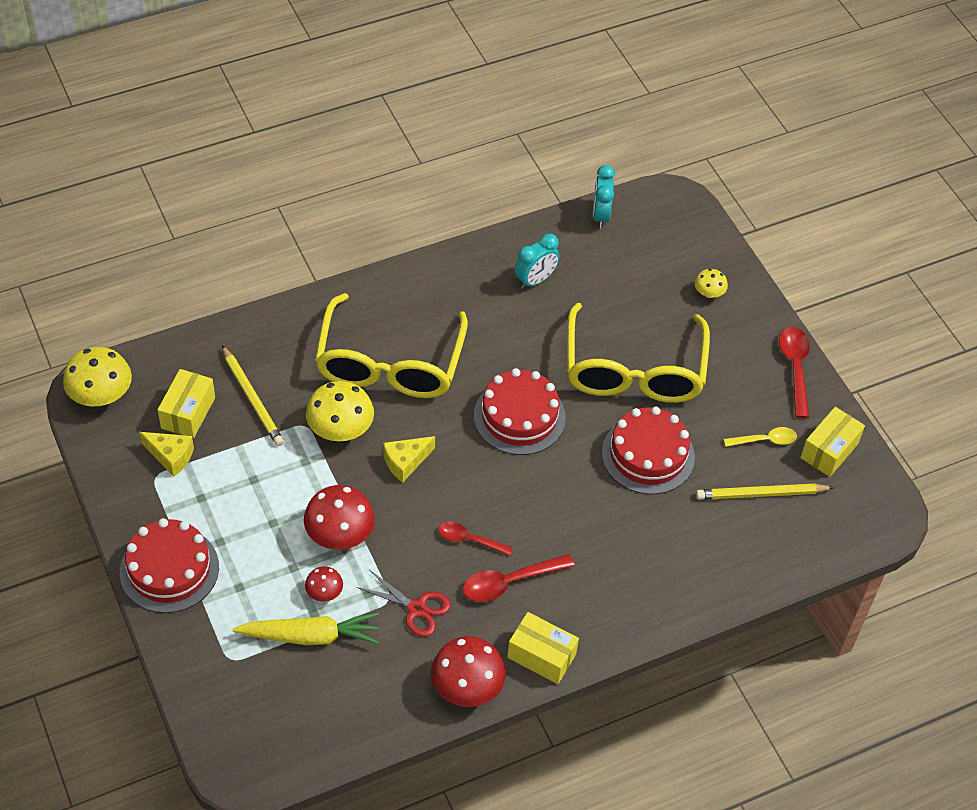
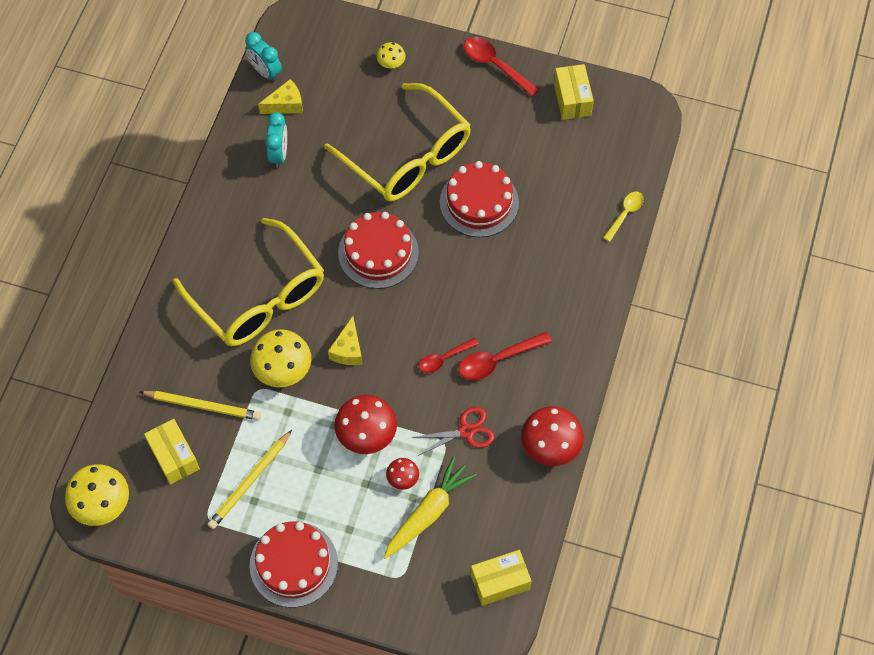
camera: 45 degrees left, 10 degrees up
(171, 456) = (200, 495): yellow cheese -> yellow cheese (286, 104)
(510, 582) = (498, 360): red spoon -> red spoon turned 45 degrees clockwise
(541, 656) = (567, 384): yellow box -> yellow box (500, 582)
(761, 494) = (567, 163): yellow pencil -> yellow pencil (250, 481)
(765, 440) = (531, 128): yellow spoon -> yellow spoon (625, 214)

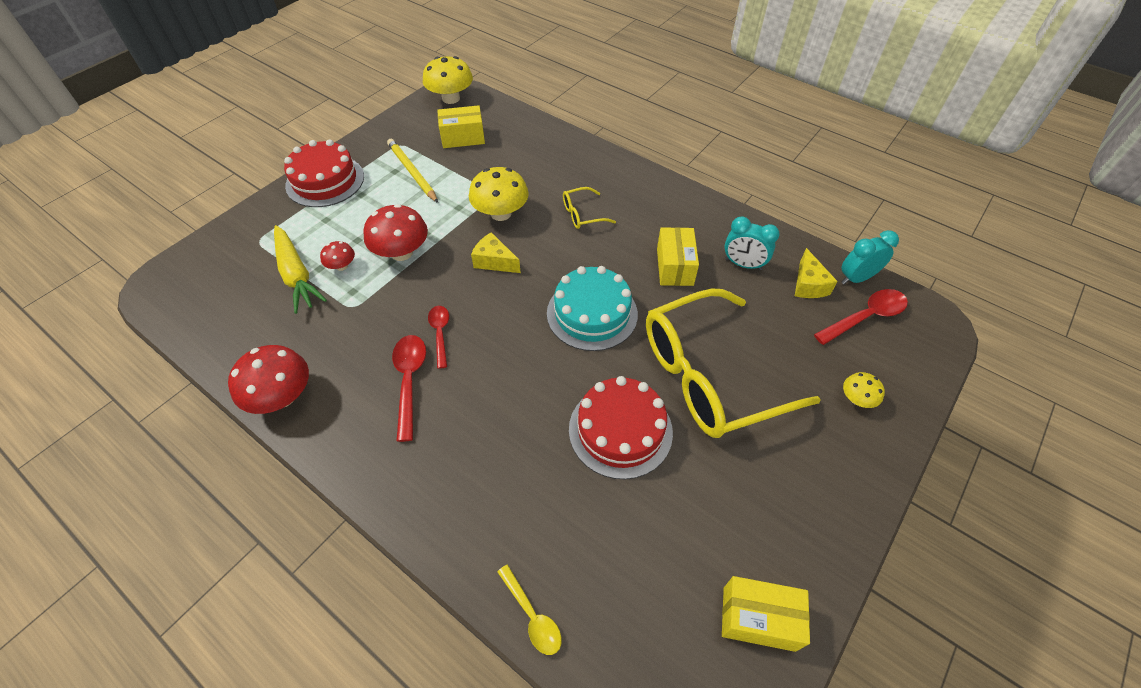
camera: 110 degrees right, 10 degrees down
(202, 406) = (496, 160): yellow pencil -> none
(259, 297) = (582, 214): yellow glasses -> yellow glasses, size x0.41
(378, 252) = (592, 313): red cake -> turquoise cake
(466, 431) = (351, 328): red scissors -> none
(495, 65) = (839, 526): red spoon -> red spoon (865, 317)
(500, 582) = (191, 307): yellow box -> yellow box (674, 267)

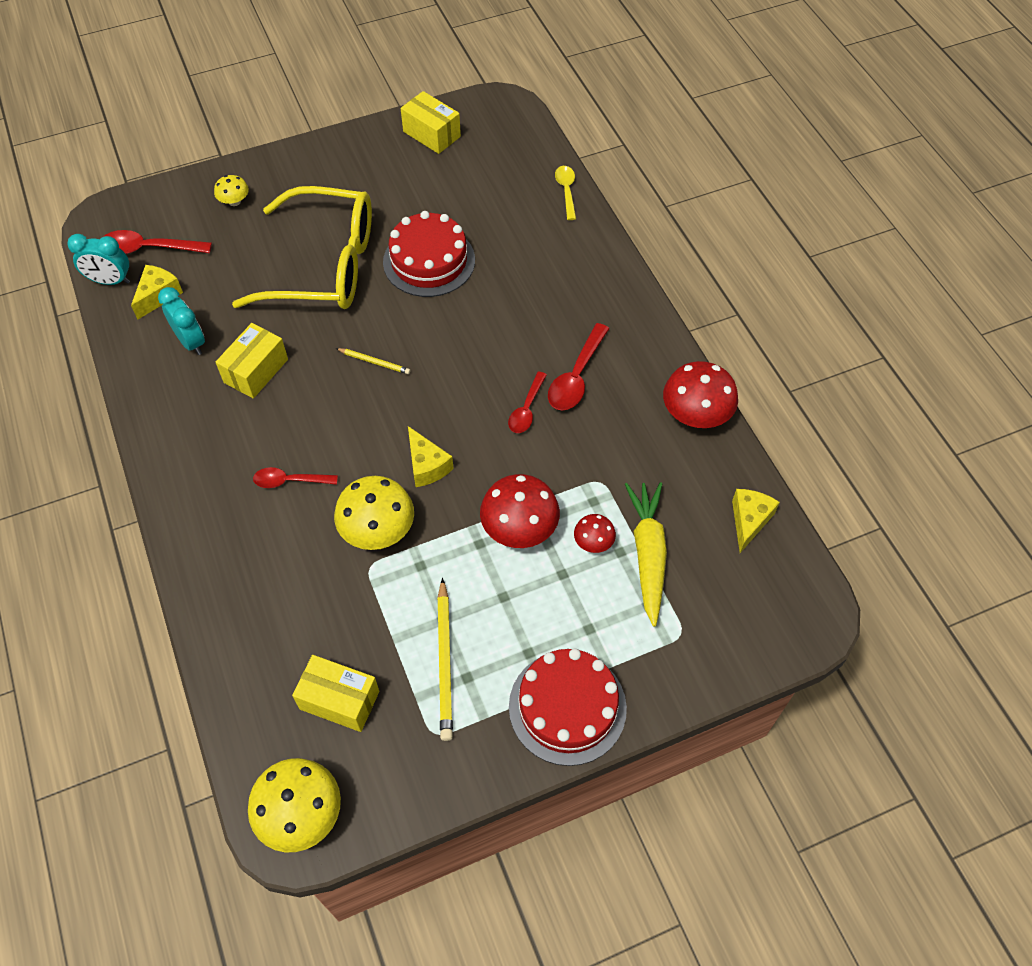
camera: 150 degrees left, 5 degrees up
(216, 329) = (749, 521): none -> yellow cheese
(582, 214) = (290, 481): yellow glasses -> red spoon
(592, 313) = (374, 362): turquoise cake -> yellow pencil

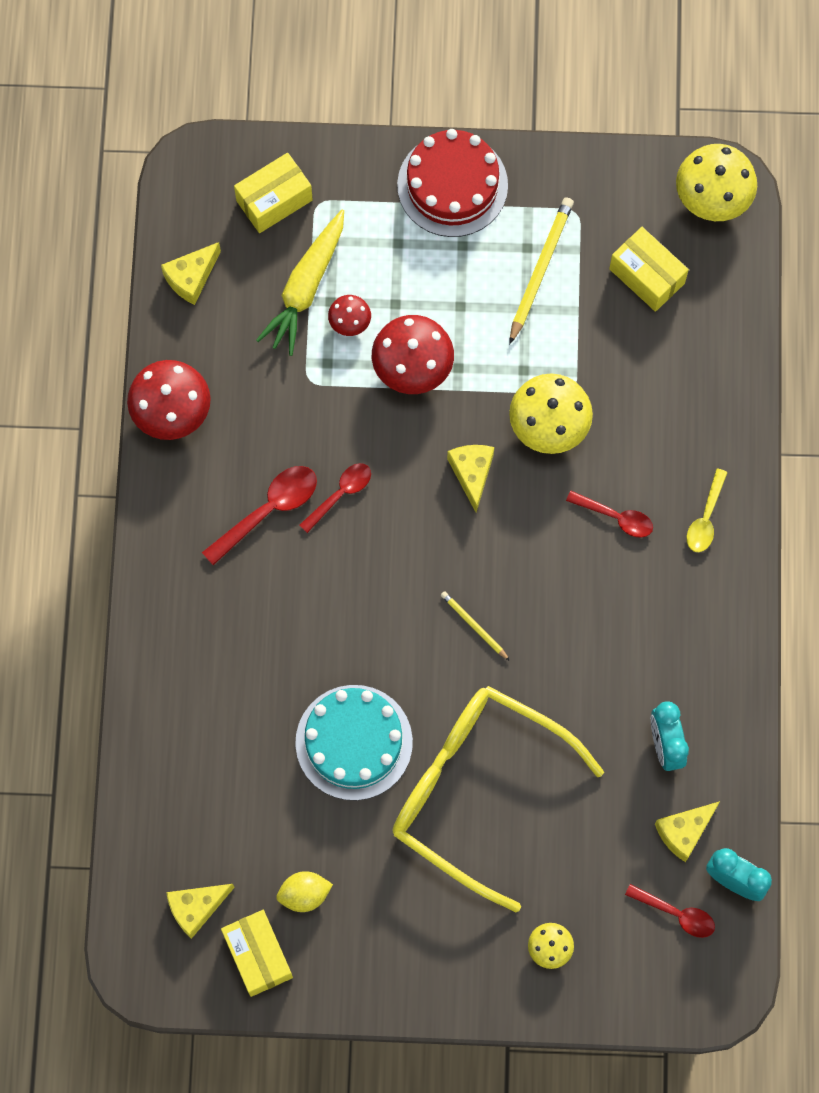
camera: 155 degrees left, 15 degrees up
(149, 249) = (676, 913): red spoon -> red spoon, size x0.66
(256, 371) = (606, 672): yellow box -> yellow box (274, 200)
(418, 172) = (304, 894): none -> yellow lemon
(429, 261) = (354, 742): red cake -> turquoise cake
(486, 142) = (196, 908): none -> yellow cheese
(566, 191) = (140, 778): yellow spoon -> yellow spoon (706, 518)

